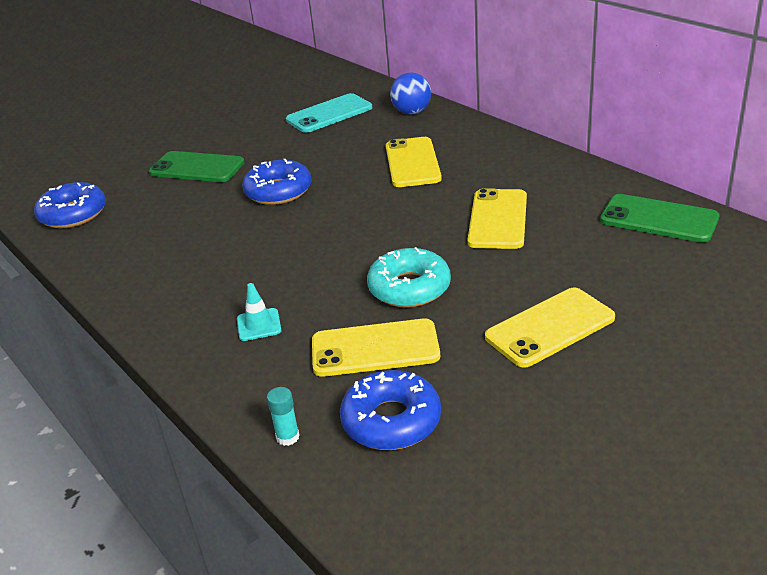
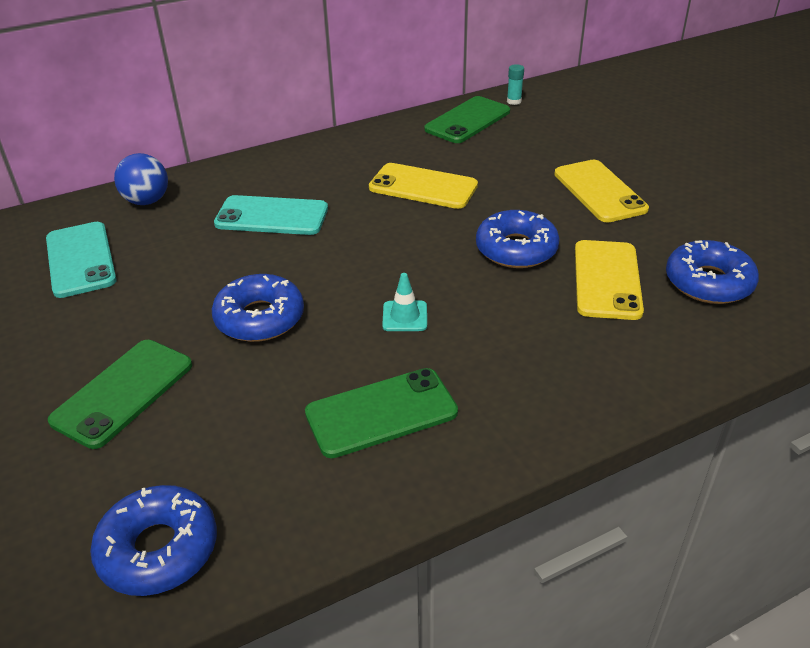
camera: 80 degrees left, 5 degrees up
(181, 261) = (381, 413): none -> green phone
(259, 325) = (547, 351): turquoise traffic cone -> turquoise traffic cone (405, 316)
(287, 437) = (727, 343): turquoise glue stick -> turquoise glue stick (514, 101)
(409, 288) = (516, 249): turquoise donut -> blue donut
(412, 163) = (272, 216): yellow phone -> turquoise phone

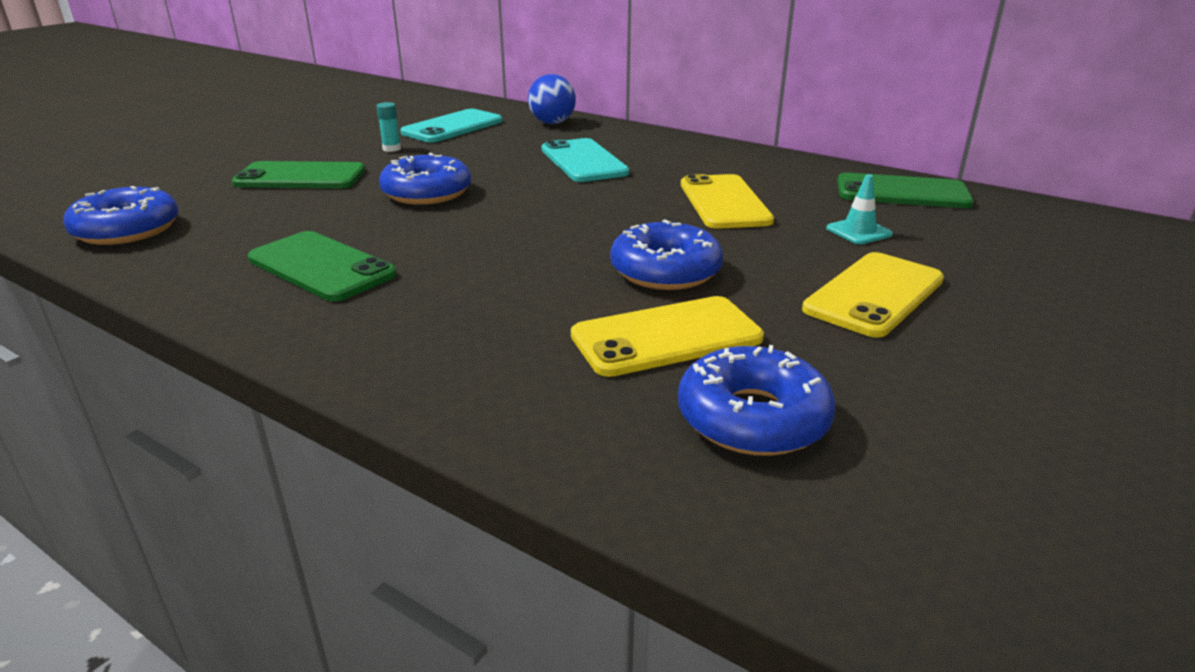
camera: 60 degrees right, 10 degrees down
(405, 316) = (480, 244): turquoise traffic cone -> turquoise traffic cone (858, 231)
(514, 101) = (999, 204): turquoise glue stick -> turquoise glue stick (391, 149)

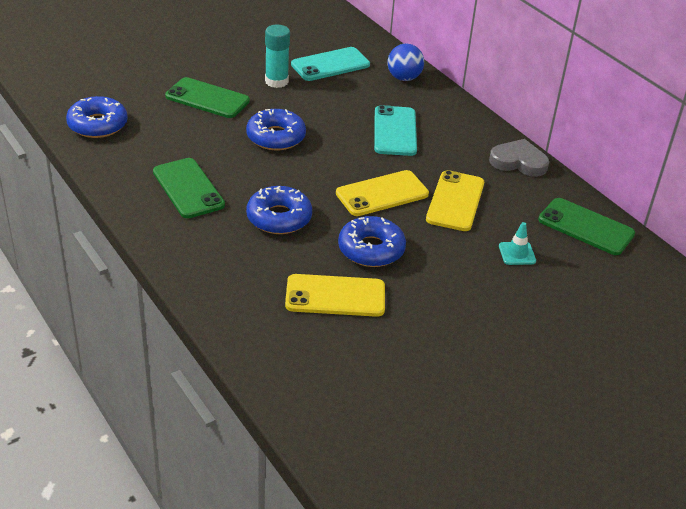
camera: 20 degrees right, 10 degrees up
(391, 149) = (276, 81): turquoise glue stick -> turquoise glue stick, size x1.83
(753, 418) = (338, 356): blue donut -> blue donut (279, 218)
(757, 158) = (518, 162): none -> grey heart
(874, 294) = (473, 304): yellow phone -> yellow phone (382, 194)

